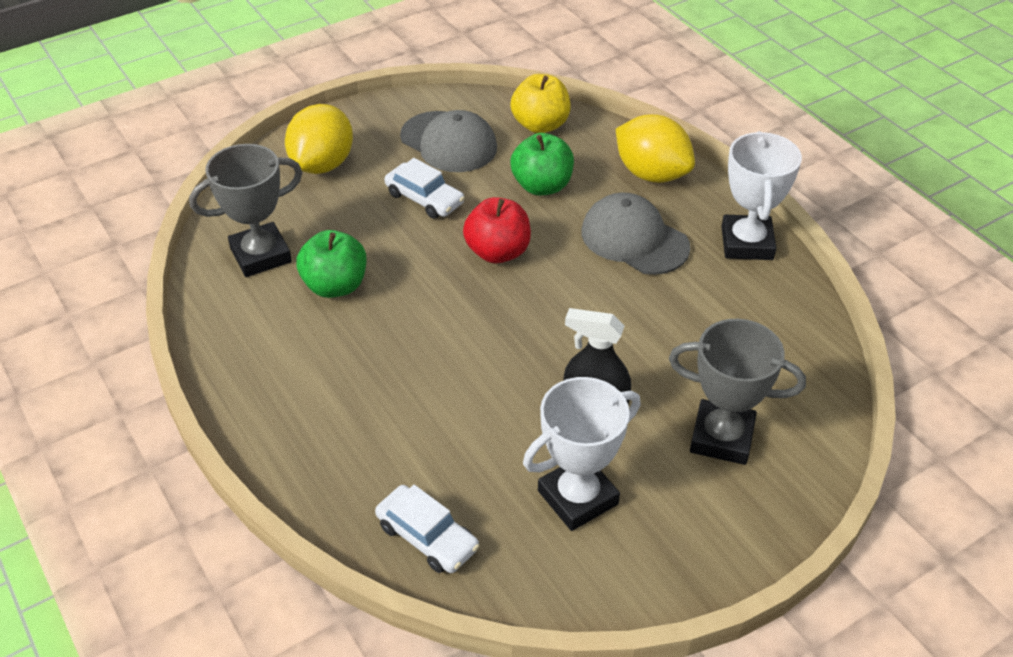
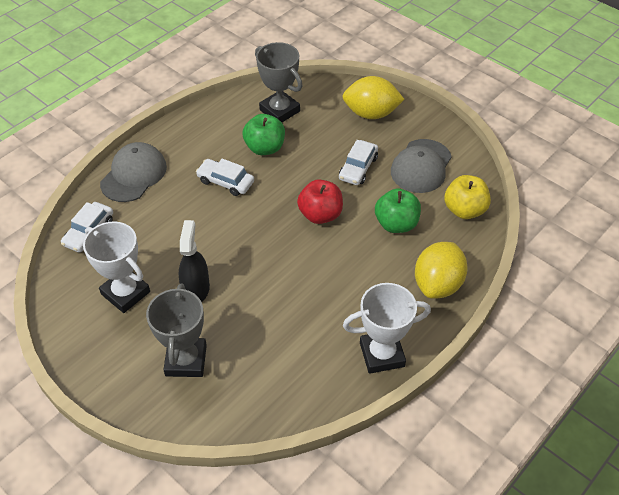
camera: 75 degrees right, 5 degrees up
(387, 342) = (225, 182): none -> white car
(634, 239) = (360, 285): grey cap -> grey cap (134, 175)

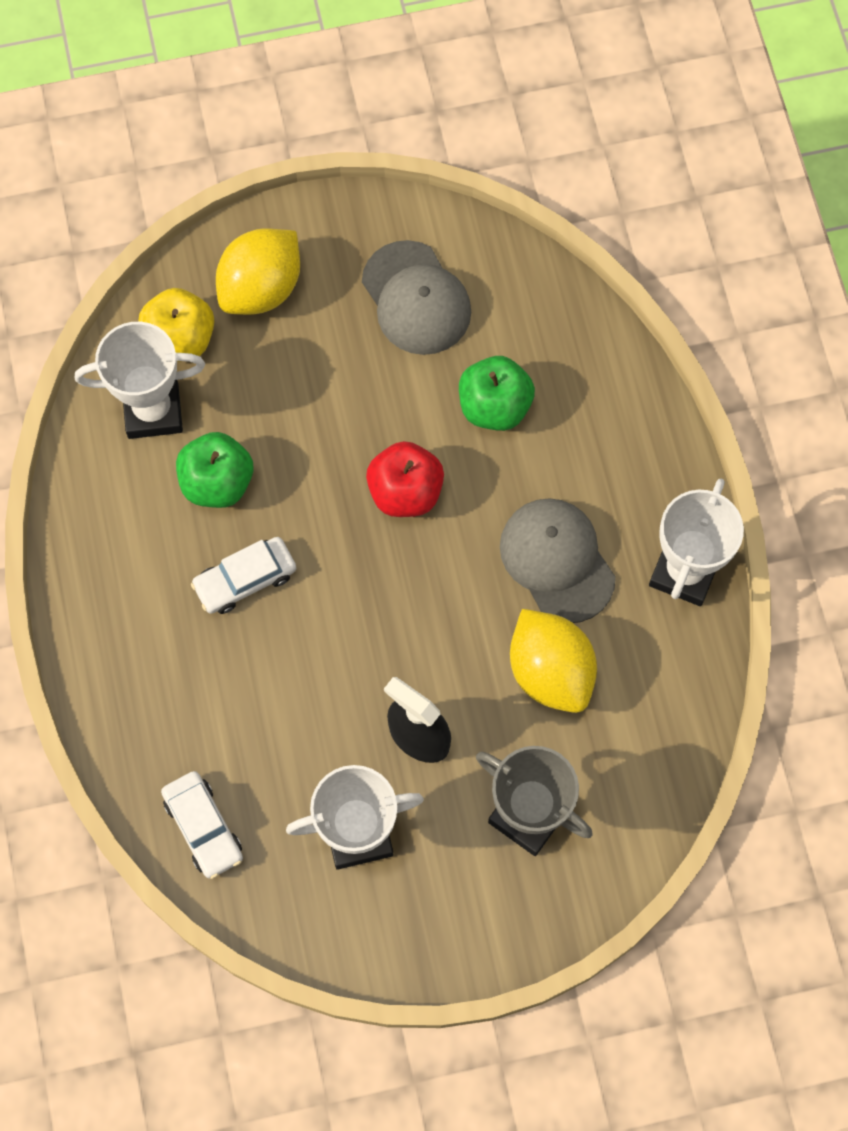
camera: 55 degrees left, 20 degrees up
(134, 175) = (130, 702): grey cap -> grey cap (557, 560)
(279, 111) = (153, 411): grey trophy -> white trophy
(358, 168) = (356, 383): white car -> none
(437, 284) = (628, 429): yellow lemon -> yellow lemon (550, 671)
(464, 210) = (534, 304): yellow apple -> yellow apple (180, 339)

